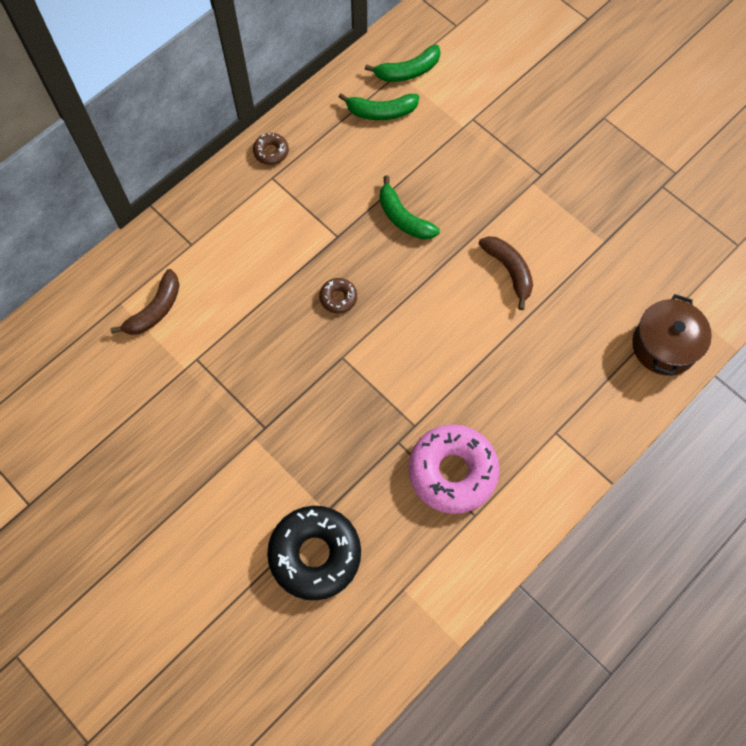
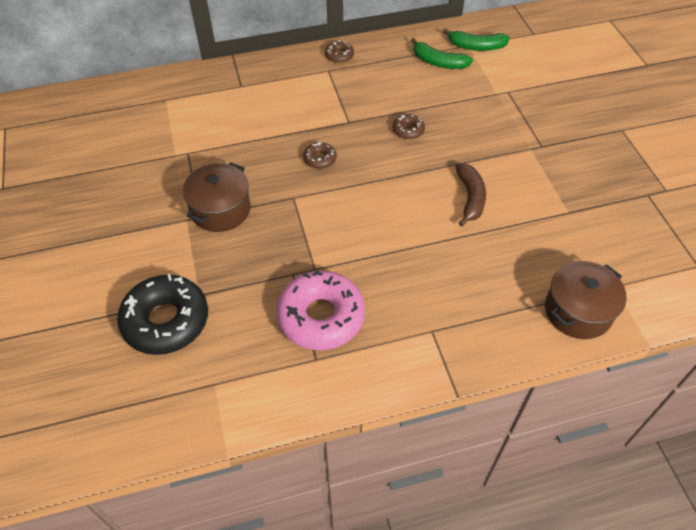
camera: 30 degrees right, 15 degrees down
(155, 310) = (185, 112): brown banana -> none
(280, 408) = (220, 209): none -> brown pot
(403, 218) = (408, 130): green banana -> brown donut

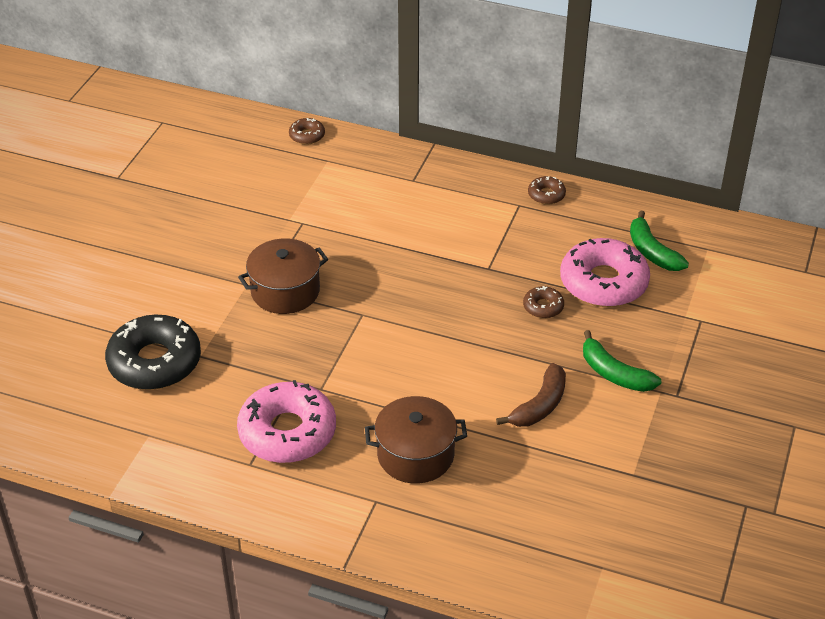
camera: 35 degrees right, 10 degrees down
(320, 159) = (423, 291): brown donut -> brown donut (307, 136)
(429, 96) = (603, 282): none -> pink donut
(476, 47) = (716, 254): green banana -> green banana (614, 373)
(578, 311) = (538, 566): brown pot -> brown pot (415, 455)

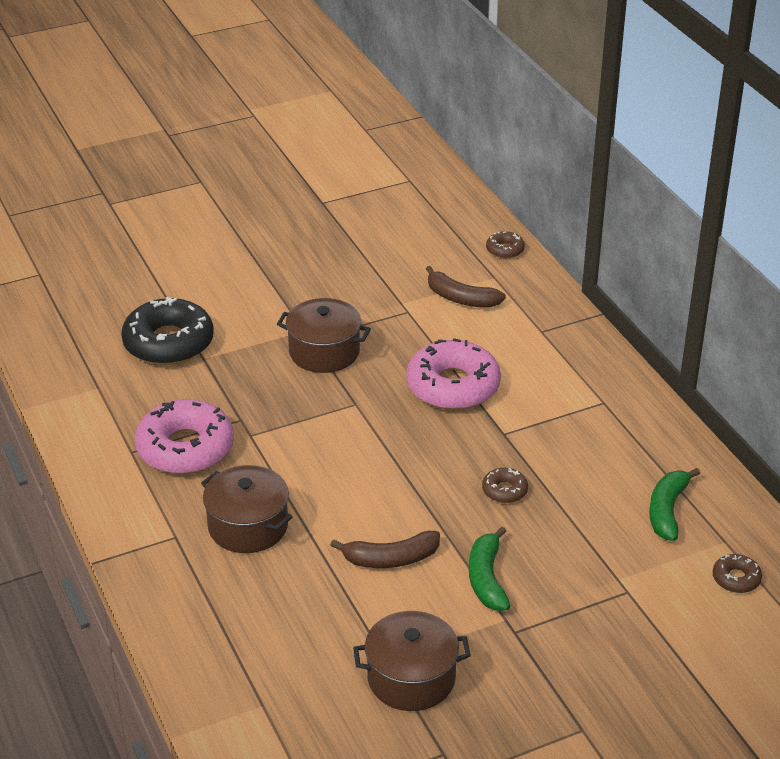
camera: 45 degrees right, 5 degrees down
(326, 190) = (461, 298): none -> brown banana
(546, 195) = (639, 409): brown donut -> brown donut (736, 579)
(603, 282) = (585, 506): pink donut -> pink donut (453, 386)
(662, 474) = (411, 678): none -> brown pot

